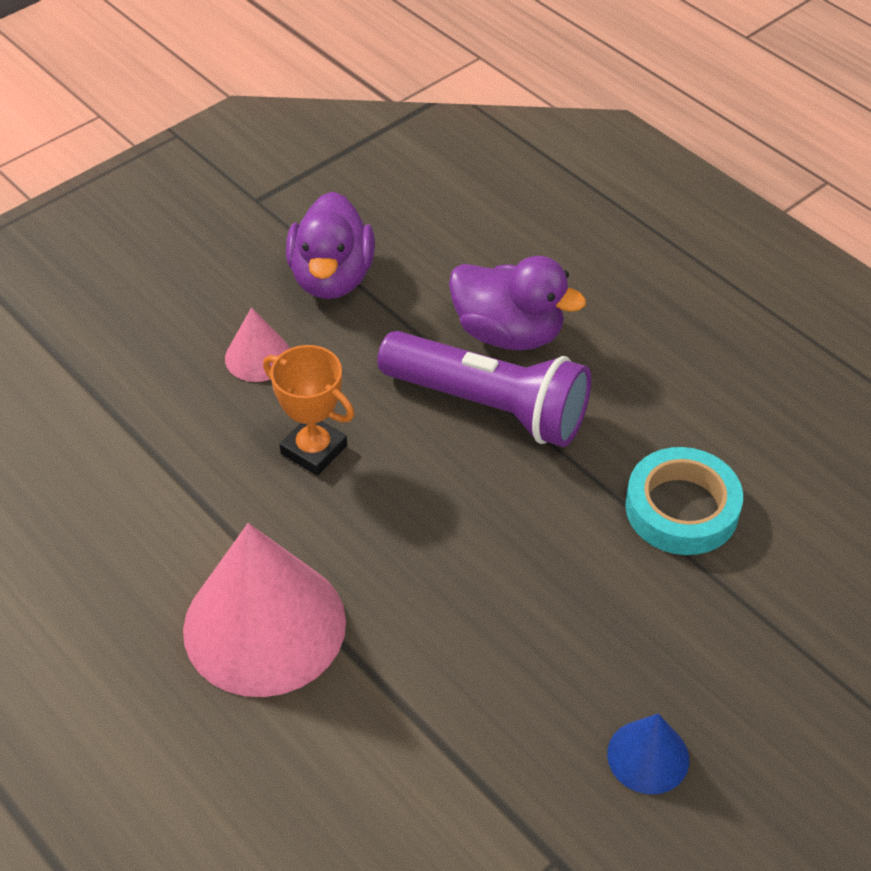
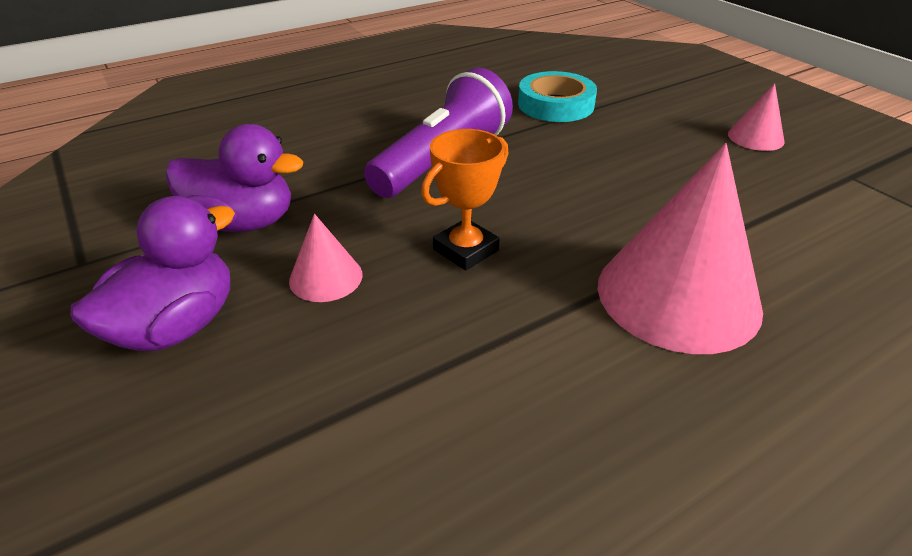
camera: 80 degrees left, 10 degrees down
(508, 333) = (368, 144): purple duck -> purple duck (177, 326)
(648, 756) = (755, 137): blue cone -> pink cone

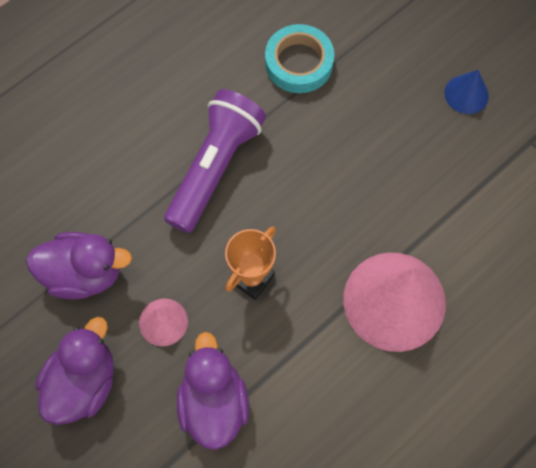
camera: 10 degrees left, 30 degrees up
(367, 377) = (213, 402): none -> purple duck
(755, 137) = (466, 94): pink cone -> blue cone

